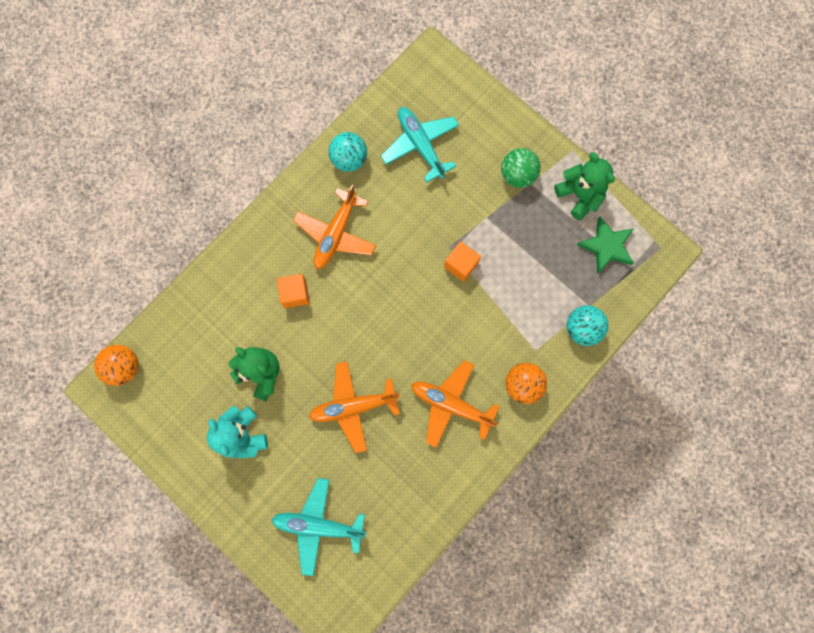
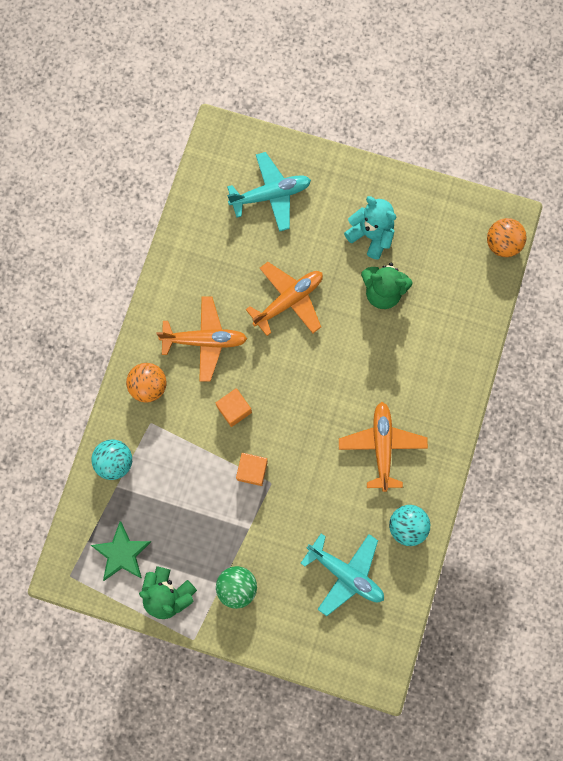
camera: 155 degrees right, 0 degrees up
(295, 294) = (390, 374): orange cube -> orange cube (234, 409)

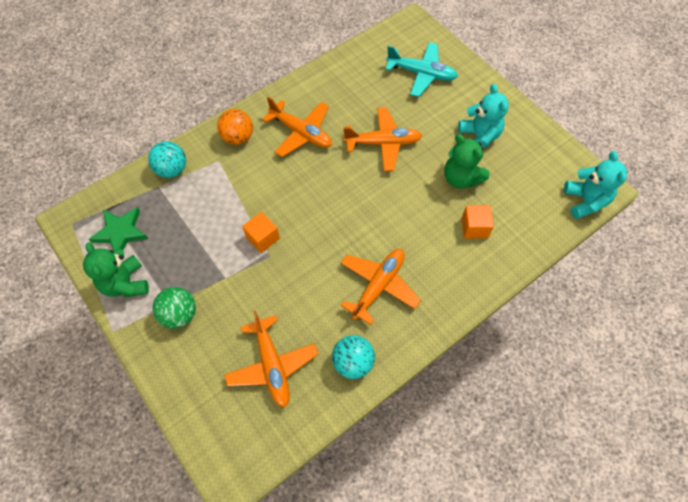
camera: 35 degrees right, 15 degrees down
(234, 409) = (284, 189): orange cube -> orange cube (474, 227)
(345, 573) = (272, 365): turquoise plane -> orange plane
(502, 244) = (585, 201): orange ball -> turquoise teddy bear

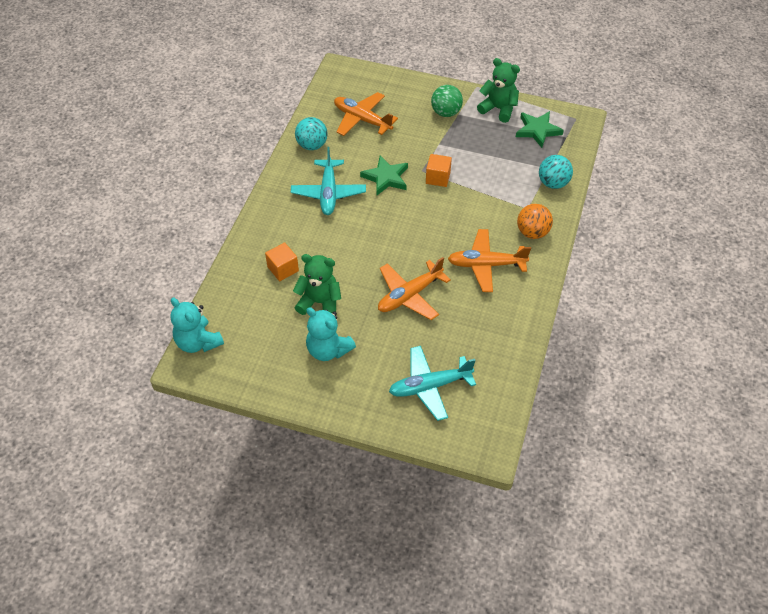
camera: 145 degrees right, 10 degrees down
(310, 269) = (386, 178): none -> green star
(378, 286) = (328, 193): orange plane -> turquoise plane

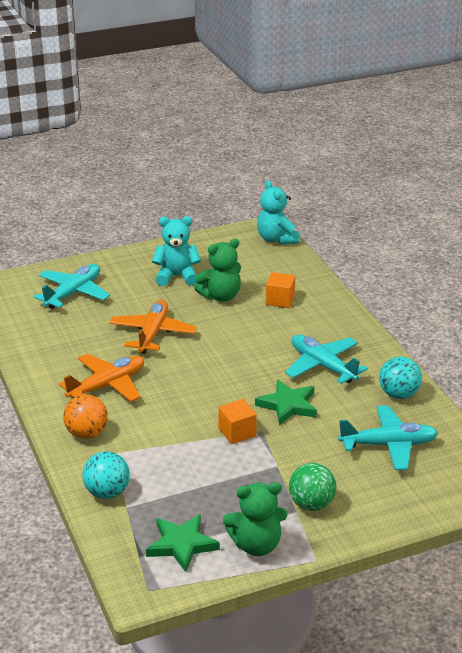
camera: 140 degrees right, 20 degrees down
(198, 342) = (276, 239): turquoise teddy bear -> turquoise teddy bear turned 120 degrees counterclockwise
(362, 119) = (388, 445): orange plane -> turquoise plane

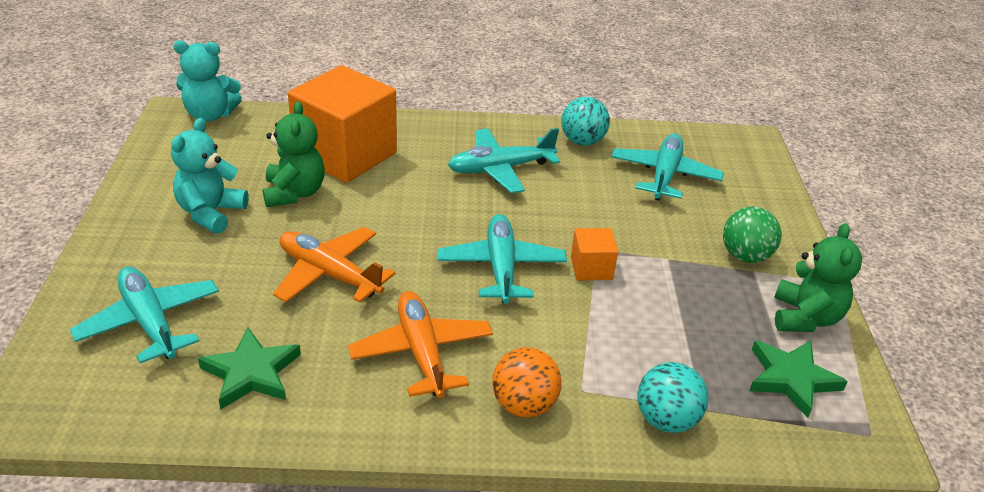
camera: 70 degrees left, 5 degrees up
(208, 394) = (501, 267): none -> turquoise plane
(280, 300) = (345, 154): orange cube -> orange cube, size x2.27
(288, 405) = (560, 215): green star -> green star (251, 373)

